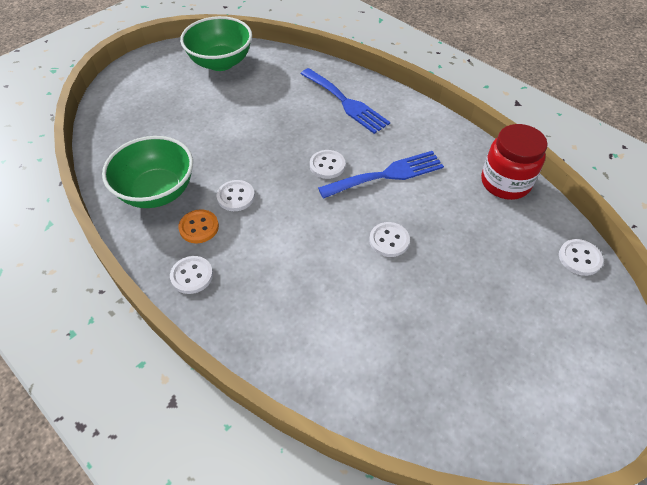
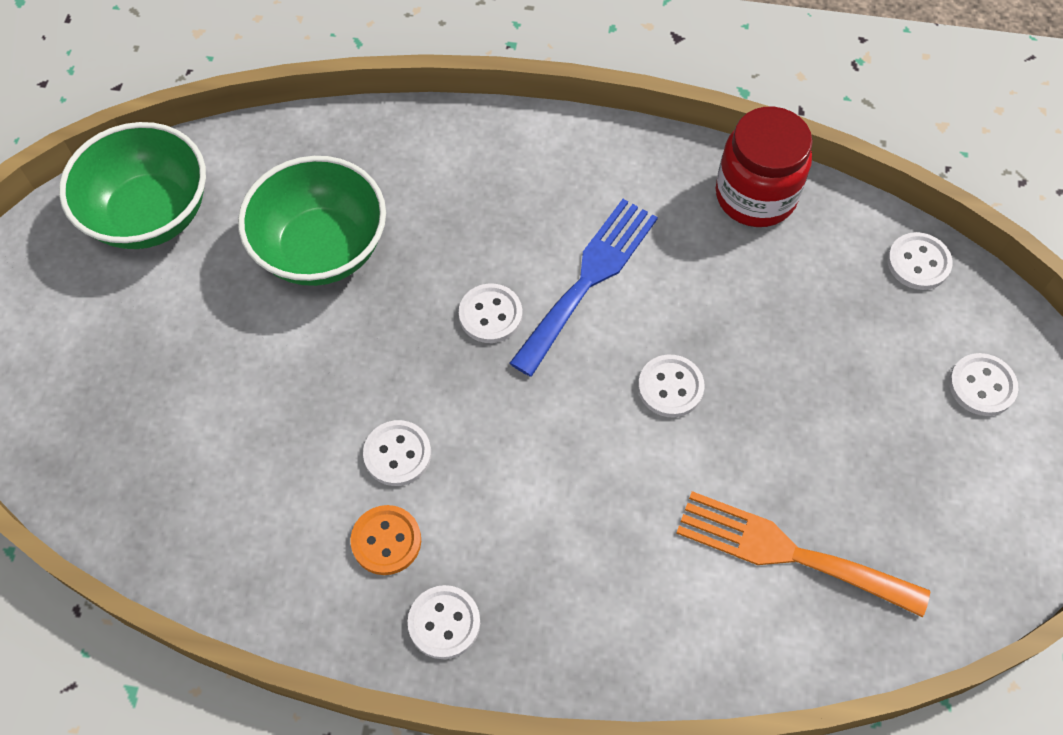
camera: 35 degrees left, 10 degrees up
(157, 192) = (265, 524): green bowl -> green bowl (322, 249)
(346, 102) = (429, 180): blue fork -> none
(388, 352) = (788, 553): none -> orange fork
(574, 339) = (982, 386): none -> white button

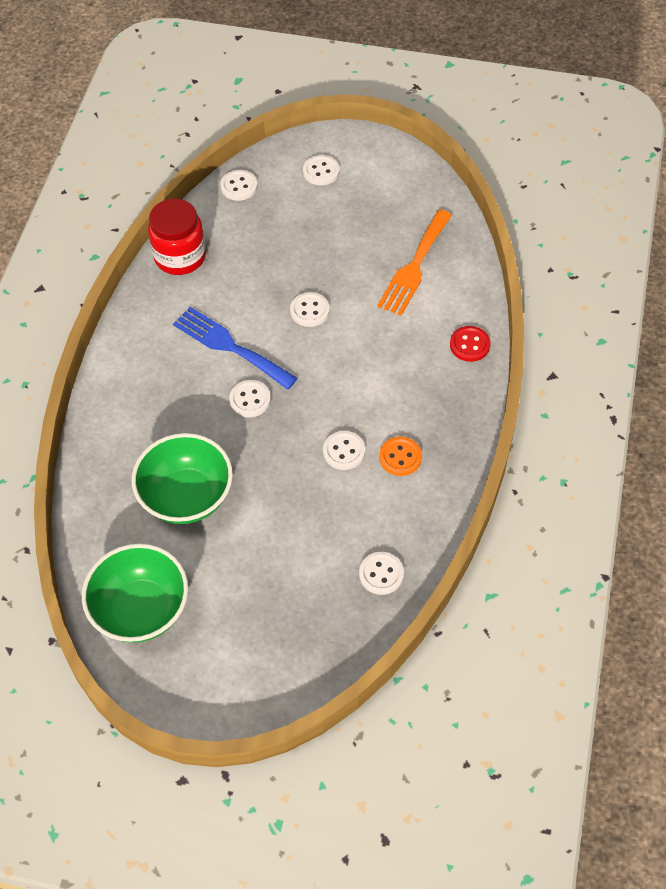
camera: 85 degrees left, 5 degrees down
(444, 623) = (451, 428): white button -> white button (381, 574)
(622, 654) = (469, 345): none -> red button

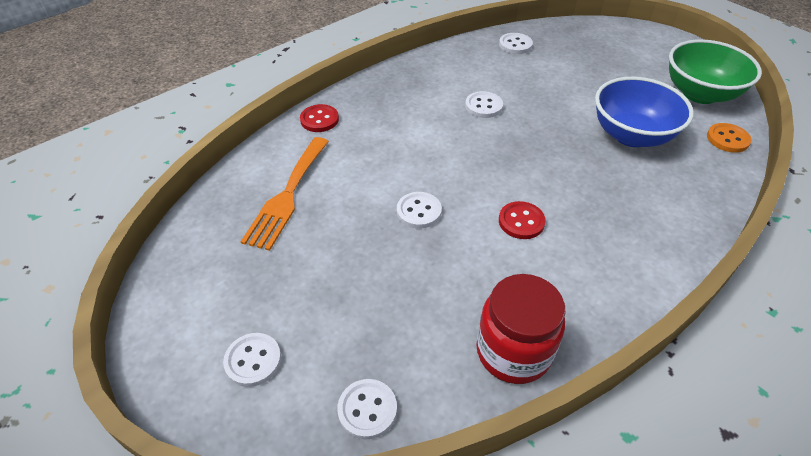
camera: 145 degrees left, 10 degrees down
(187, 496) = (631, 135): green bowl -> blue bowl
(230, 346) = (521, 221): blue fork -> red button
(250, 400) = (533, 171): white button -> none
(400, 457) = (446, 86): orange button -> orange button (727, 139)
(414, 267) = (287, 195): orange fork -> orange fork turned 135 degrees clockwise

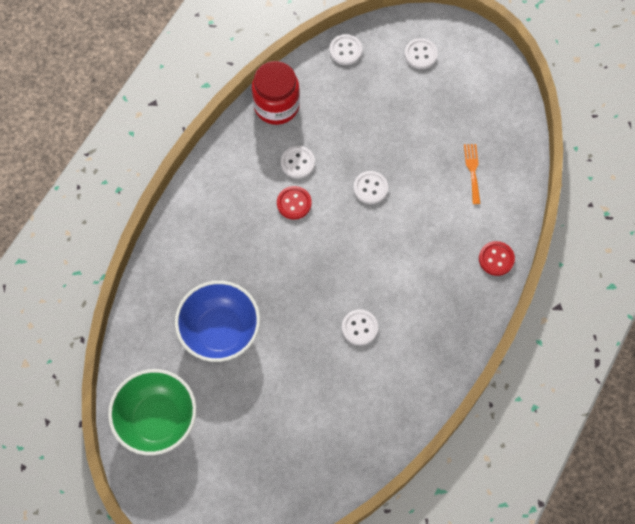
camera: 160 degrees right, 20 degrees up
(287, 195) = (472, 170): orange fork -> orange fork, size x0.54
(515, 45) = (356, 446): white button -> white button (297, 163)
(727, 139) = (135, 355): orange button -> none

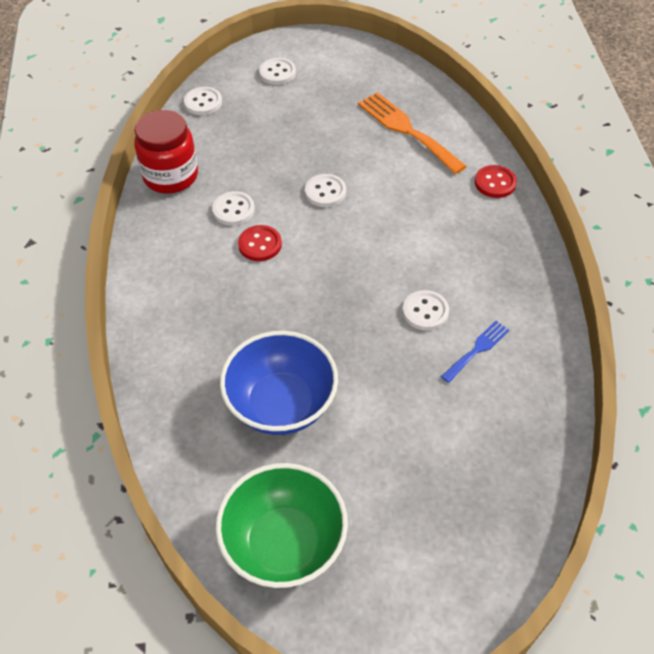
camera: 35 degrees left, 15 degrees down
(369, 377) = (477, 349): none -> blue fork
(472, 170) = (407, 130): orange fork -> orange fork, size x1.85

